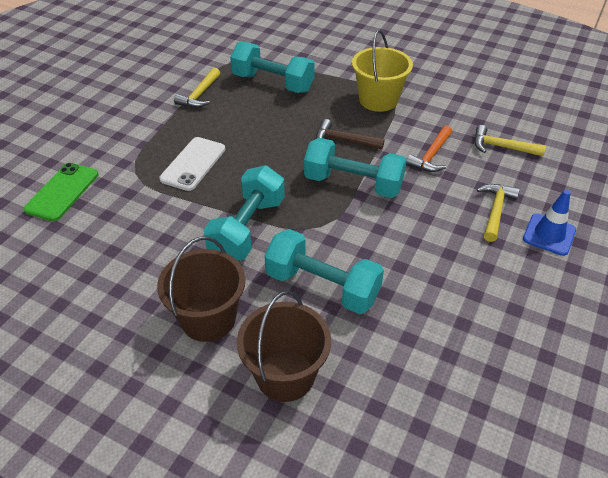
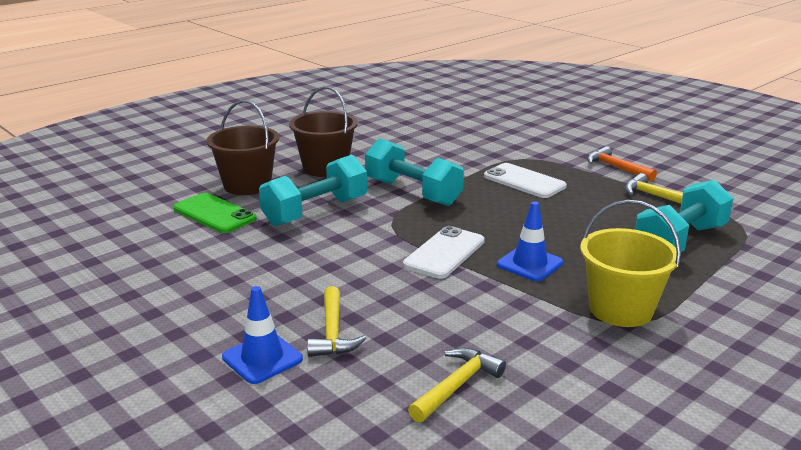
camera: 110 degrees right, 20 degrees down
(62, 192) = (510, 133): green phone -> green phone (214, 214)
(344, 140) = (529, 264): brown hammer -> blue traffic cone
(353, 183) = (444, 253): turquoise dumbbell -> white phone
(431, 156) = (468, 317): orange hammer -> orange hammer (616, 168)
(495, 211) = (332, 332): yellow hammer -> yellow hammer turned 45 degrees clockwise

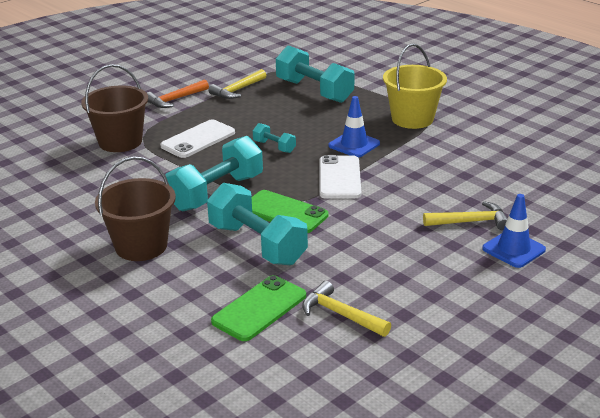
camera: 90 degrees left, 5 degrees up
(247, 185) = (182, 295): brown bucket -> brown bucket (120, 142)
(371, 223) = (284, 212): none -> green phone
(444, 253) = (339, 178): white phone -> white phone turned 60 degrees clockwise
(457, 386) = (517, 175): yellow hammer -> yellow hammer (341, 314)
(515, 218) = (274, 147): none -> turquoise dumbbell

